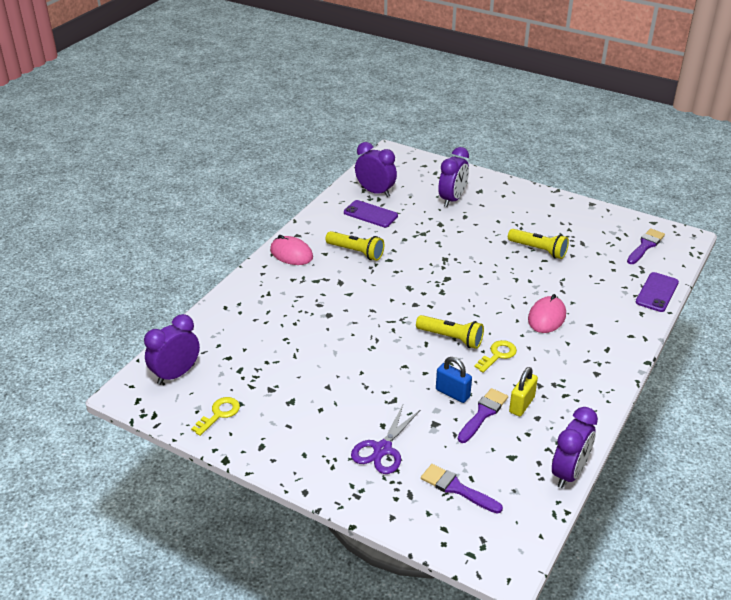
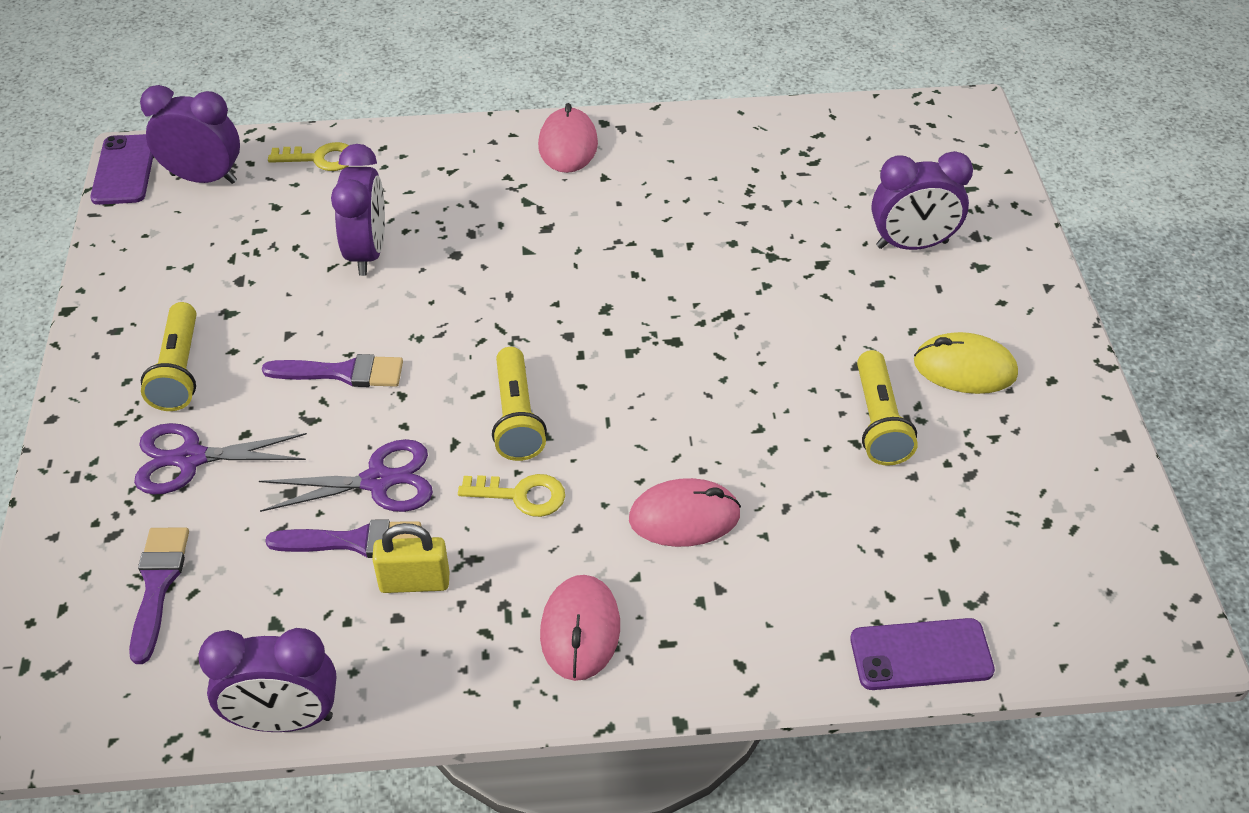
camera: 55 degrees right, 10 degrees up
(219, 414) = (152, 258): yellow key -> yellow key (320, 158)
(356, 252) = (640, 207): yellow flashlight -> yellow flashlight (179, 370)
(370, 214) = (760, 174): purple phone -> purple phone (124, 170)
(375, 192) = (829, 149): purple clock -> purple clock (367, 252)
(452, 393) = (378, 481): blue padlock -> purple scissors
(529, 219) = (964, 368): none -> yellow mouse
(584, 369) = (580, 630): none -> pink mouse
(645, 246) = (1066, 576): purple brush -> purple brush (342, 373)

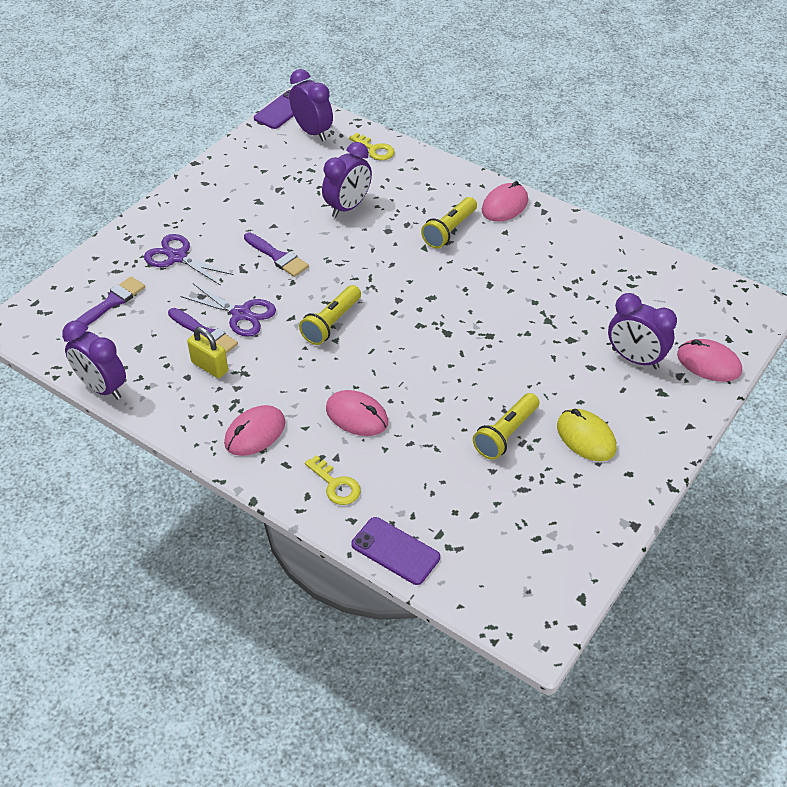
camera: 40 degrees right, 0 degrees up
(179, 370) = (212, 215): yellow flashlight -> yellow flashlight (449, 230)
(521, 495) = (295, 359): yellow key -> yellow key (336, 485)
(988, 204) = (708, 363): none -> pink mouse

